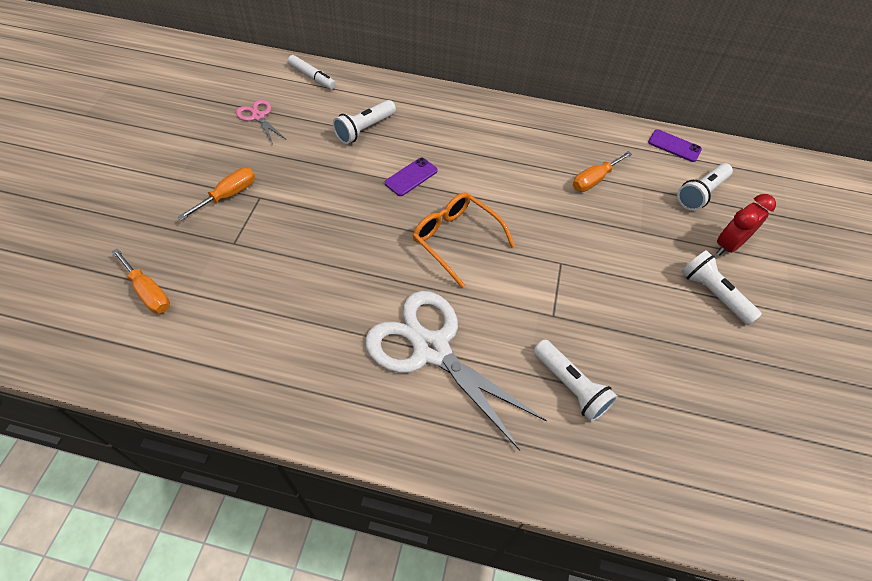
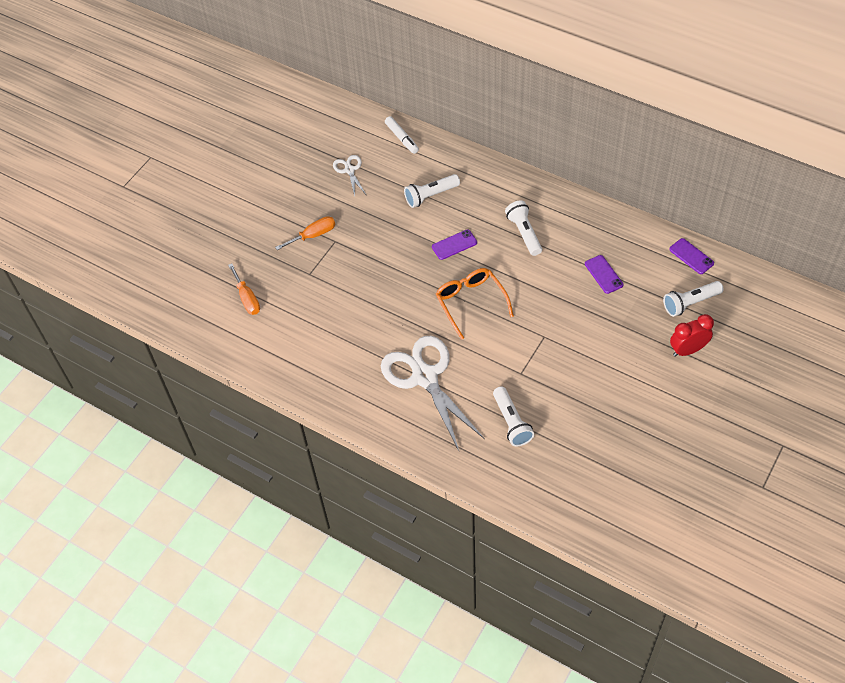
camera: 25 degrees right, 0 degrees up
(258, 116) = (349, 170): pink scissors -> white scissors
(594, 180) = (603, 274): orange screwdriver -> purple phone
(712, 294) = (652, 384): white flashlight -> white flashlight (524, 233)

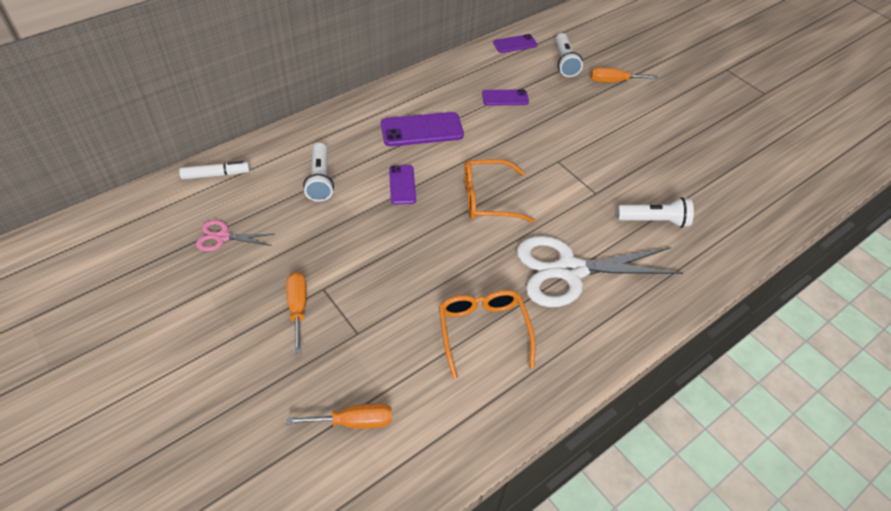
camera: 75 degrees left, 5 degrees down
(343, 341) = (483, 331): none -> orange glasses
(349, 170) = (222, 237): white scissors -> pink scissors
(524, 233) = (422, 130): white flashlight -> purple phone
(687, 350) = (613, 81): red clock -> orange screwdriver

